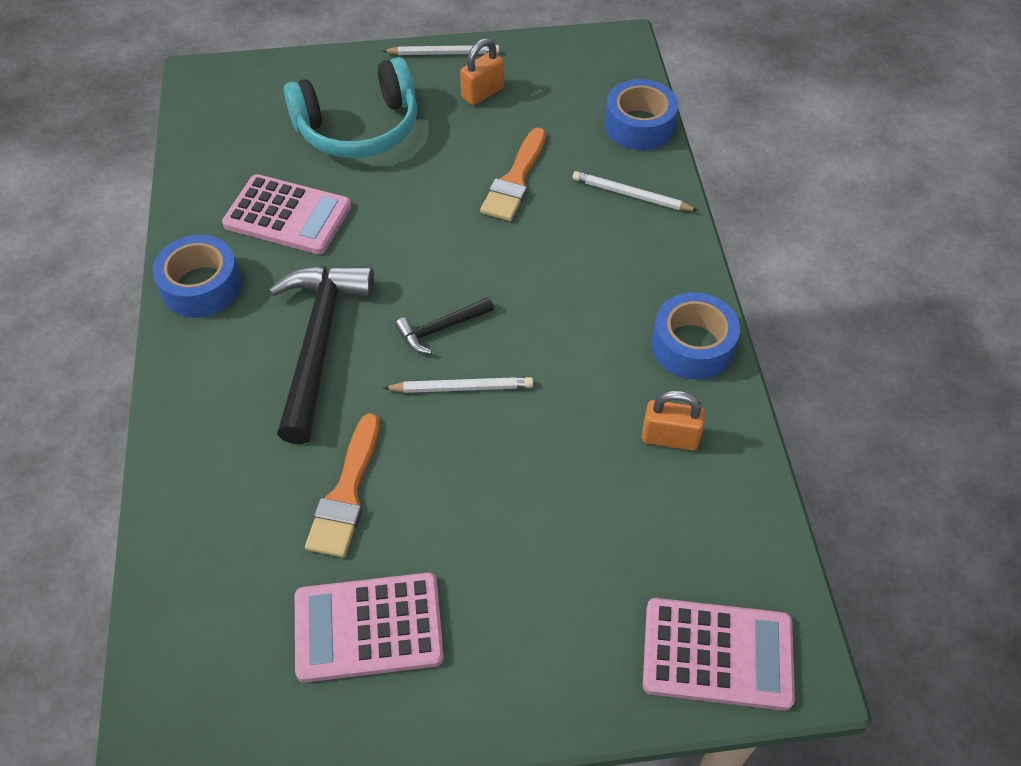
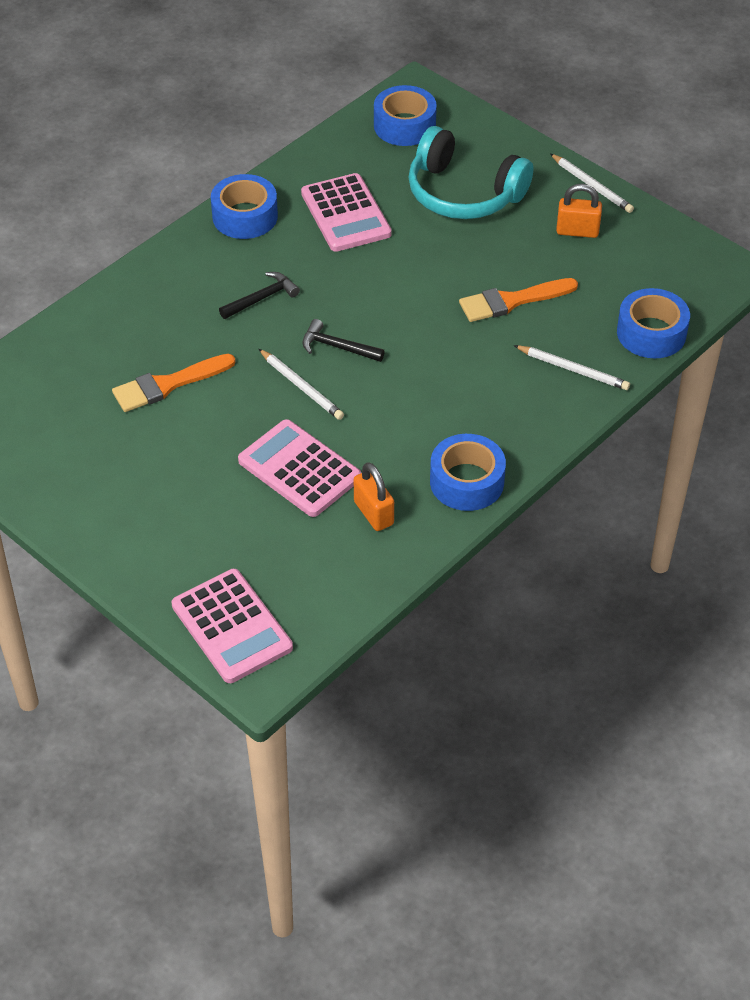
camera: 50 degrees right, 5 degrees down
(234, 111) = (404, 125): none -> blue tape
(319, 343) = (262, 298): black hammer -> black hammer, size x0.48
(368, 627) = (91, 453): pink calculator -> pink calculator (299, 469)
(631, 195) = (573, 370): white pencil -> white pencil turned 135 degrees clockwise

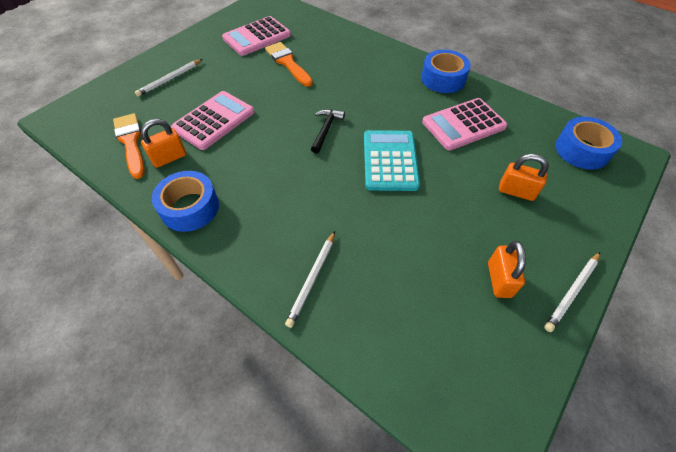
camera: 85 degrees right, 5 degrees up
(232, 626) = (95, 103): pink calculator -> pink calculator (257, 37)
(262, 298) = (367, 92): black hammer -> none
(301, 387) = (287, 116): white pencil -> white pencil (170, 79)
(403, 290) = (390, 161): none -> turquoise calculator
(463, 193) = (516, 191): turquoise headphones -> orange padlock
(512, 301) = (392, 230): orange brush -> orange brush (131, 142)
(651, 333) = (368, 350): blue tape -> none

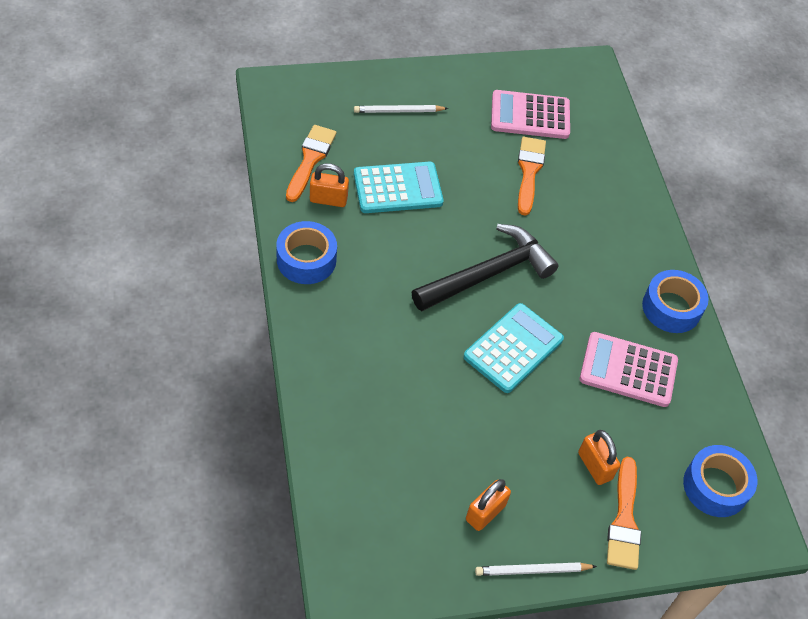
camera: 35 degrees right, 0 degrees up
(214, 120) = (398, 188): pink calculator -> turquoise calculator
(312, 279) = (343, 391): white pencil -> none
(326, 130) = (488, 274): black hammer -> black hammer, size x2.09
(570, 209) = (624, 520): none -> orange brush

